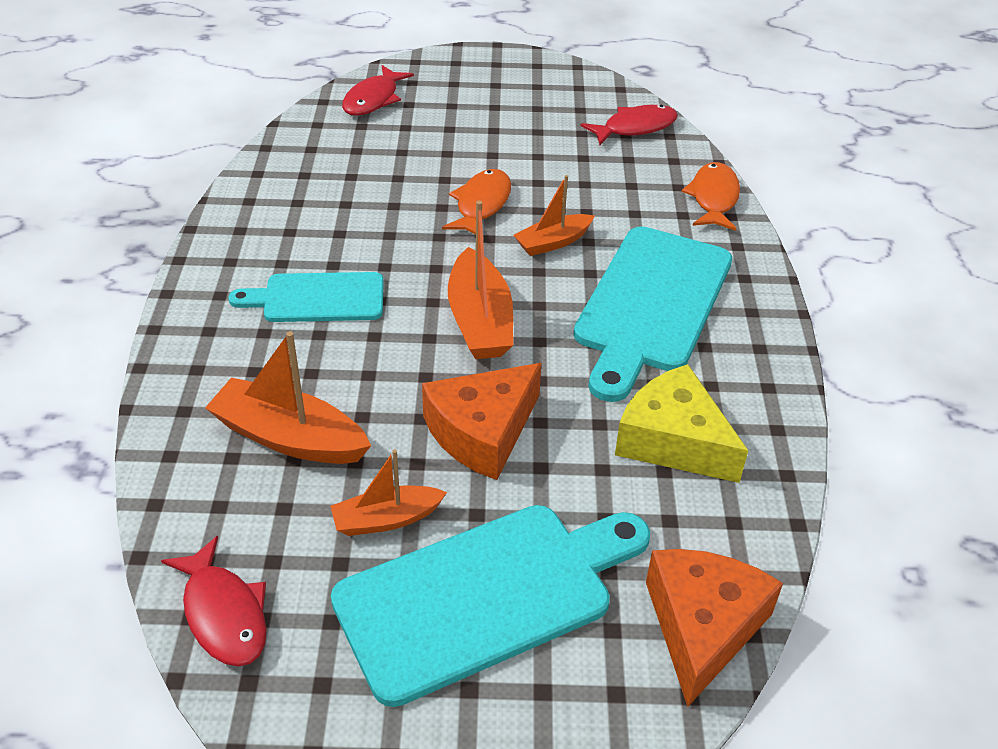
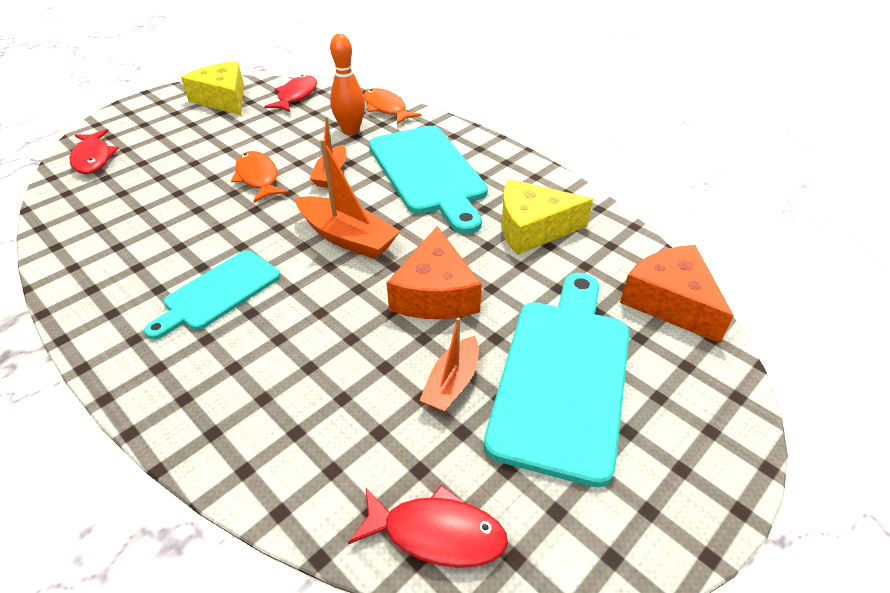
camera: 45 degrees left, 0 degrees up
(289, 438) = (320, 387): orange boat -> none
(558, 92) = (223, 99): none -> yellow cheese
(637, 204) = (351, 131): none -> orange bowling pin

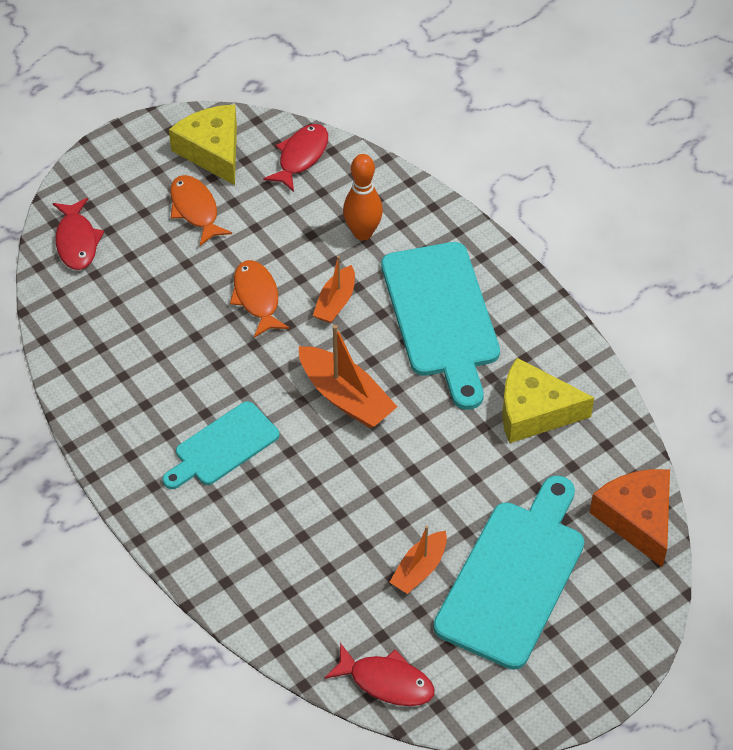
camera: 10 degrees right, 10 degrees up
(386, 108) = (409, 196): orange fish -> orange fish (195, 210)
(435, 293) = (421, 477): orange cheese -> none

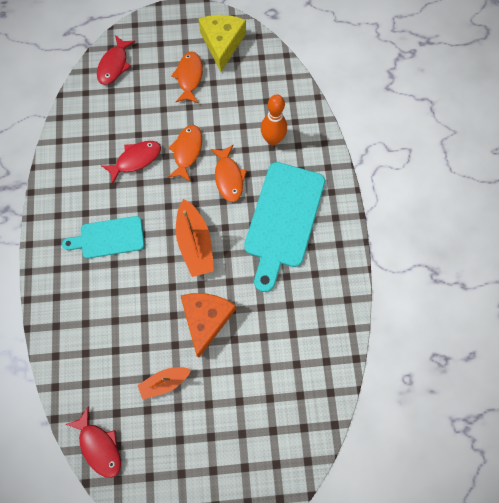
camera: 30 degrees right, 20 degrees up
(301, 156) = (269, 72): red fish -> red fish (136, 160)
(335, 302) = (229, 177): orange boat -> orange fish
(514, 577) = (214, 420): turquoise cutting board -> none
(534, 411) = (297, 314): yellow cheese -> none
(637, 519) = (312, 424): orange cheese -> orange cheese (206, 319)

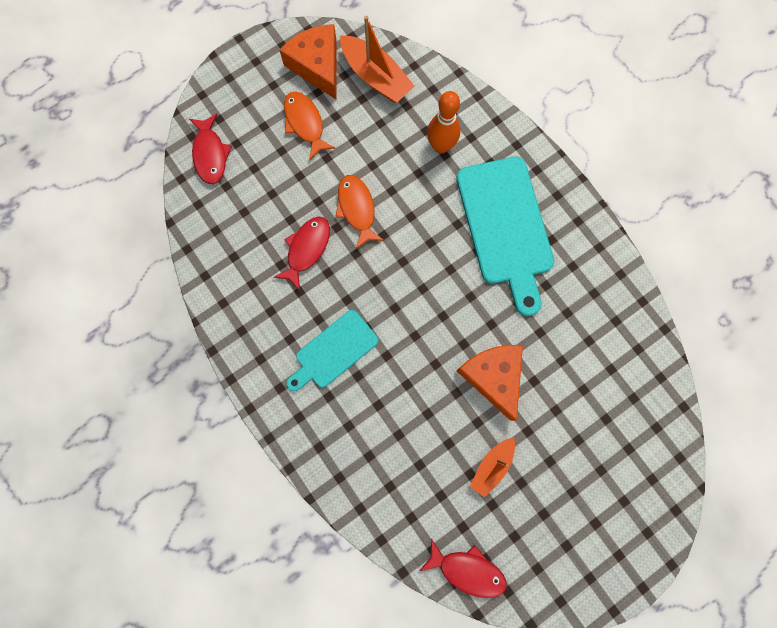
camera: 30 degrees left, 5 degrees up
(195, 243) = (430, 304): orange boat -> orange boat (376, 77)
(222, 44) = (317, 66): yellow cheese -> orange cheese
(229, 177) = (420, 213): orange fish -> none

